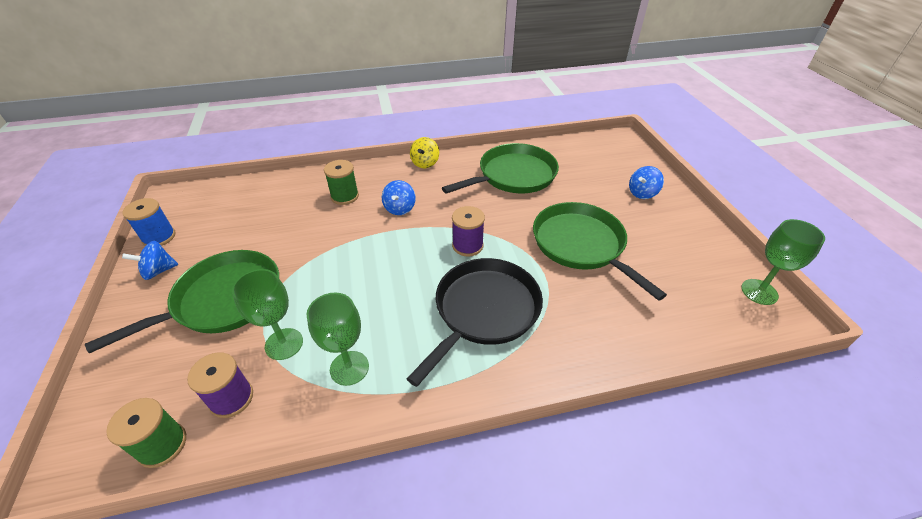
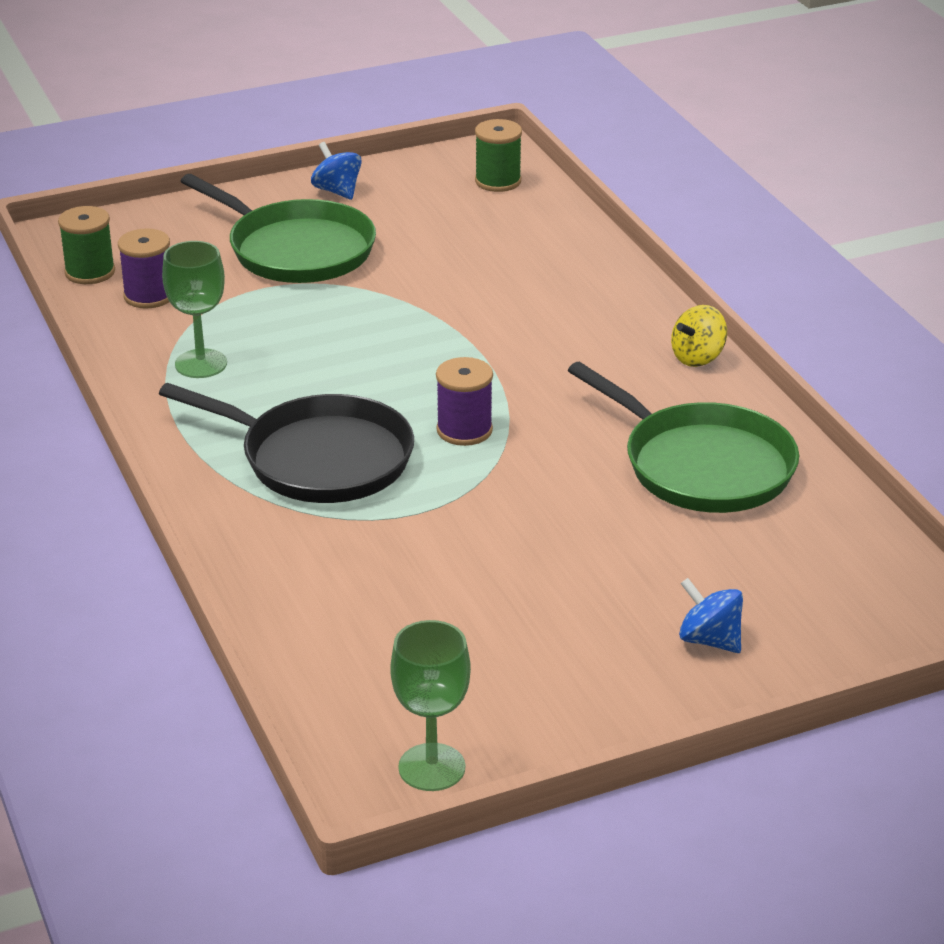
camera: 80 degrees right, 10 degrees down
(159, 237) = (403, 170): blue spool -> none
(284, 344) = (231, 310): green goblet -> none
(345, 196) = (555, 293): green spool -> green spool (498, 181)
(400, 208) = (542, 351): blue spinning top -> none
(425, 163) = (697, 357): yellow spinning top -> yellow spinning top turned 45 degrees counterclockwise
(581, 245) = (505, 553): green pan -> none

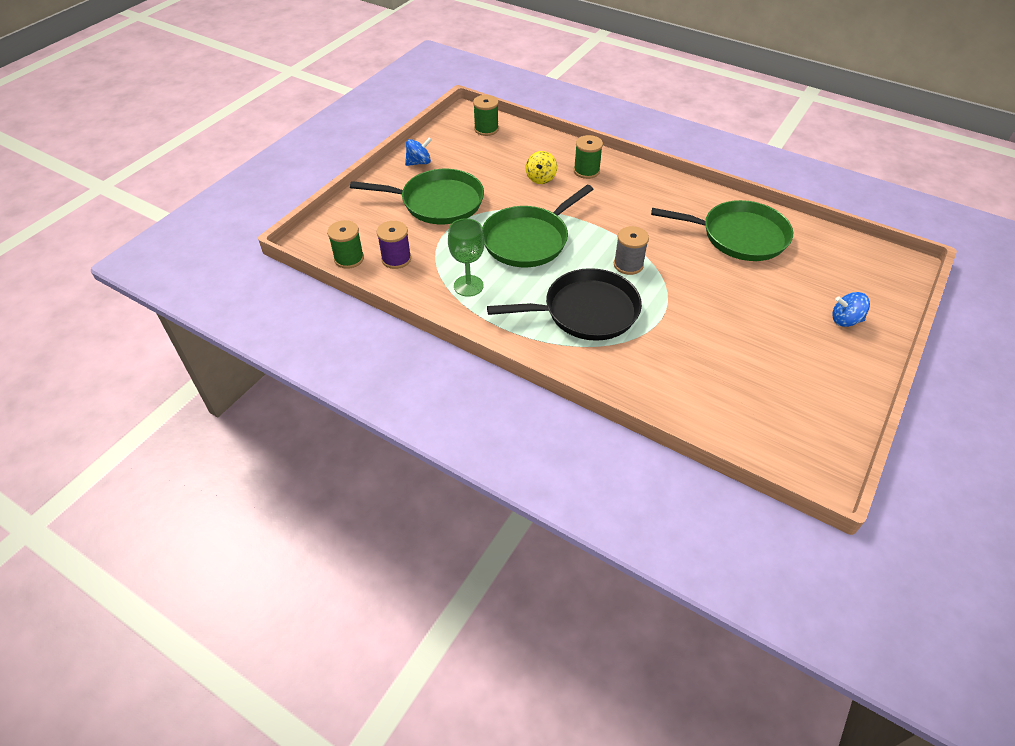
camera: 35 degrees left, 15 degrees up
(337, 191) = (419, 162): blue spinning top -> blue spinning top turned 135 degrees clockwise
(360, 343) = (528, 240): none -> green pan
(432, 767) = (829, 449): green goblet -> none
(464, 430) = (628, 265): purple spool -> grey spool
(577, 290) = (586, 171): none -> green spool
(697, 357) = (674, 184): yellow spinning top -> yellow spinning top (541, 178)

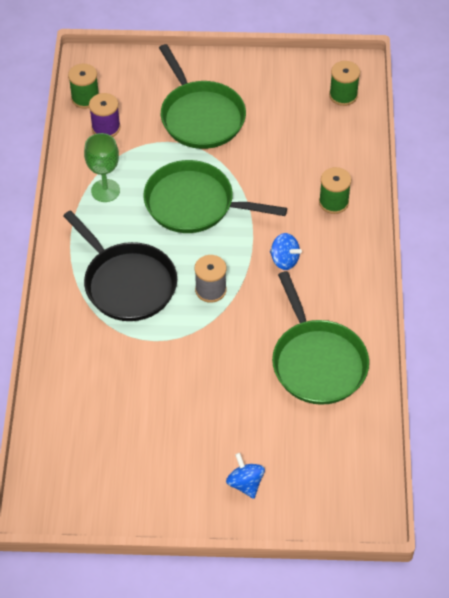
camera: 60 degrees right, 5 degrees up
(419, 162) = (249, 74): blue spinning top -> blue spinning top (284, 260)
(541, 178) = (294, 172): yellow spinning top -> none

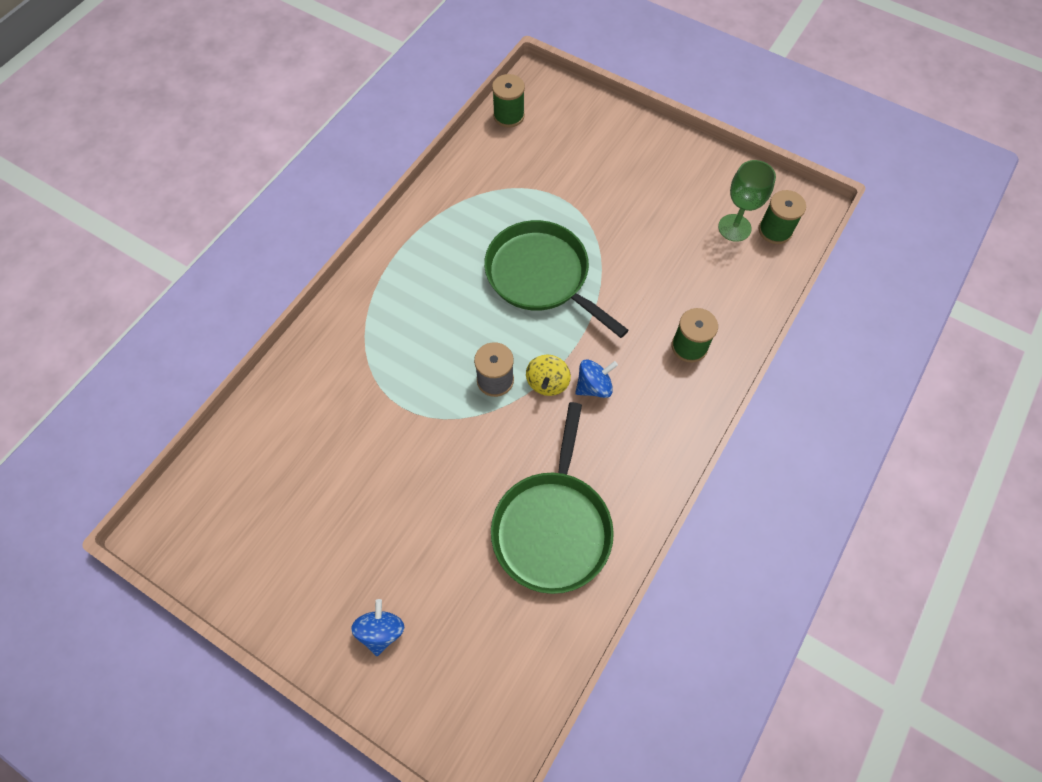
camera: 30 degrees right, 10 degrees up
(105, 190) = (463, 219): green goblet -> green goblet (734, 228)
(106, 128) = (508, 154): purple spool -> none
(127, 283) = (417, 329): black pan -> none
(200, 116) = (609, 185): green pan -> none
(250, 273) = (547, 382): none -> yellow spinning top
(284, 260) = (594, 386): blue spinning top -> blue spinning top turned 90 degrees counterclockwise

